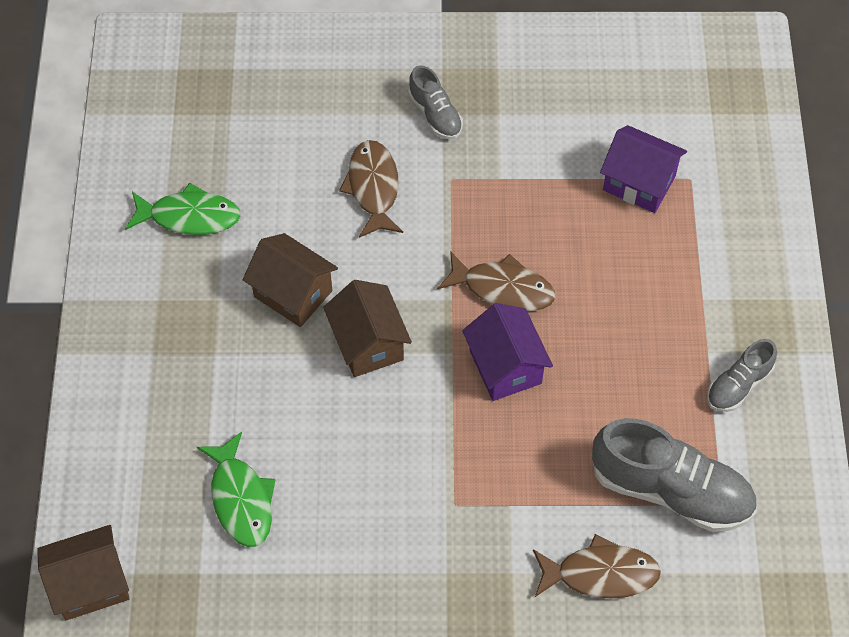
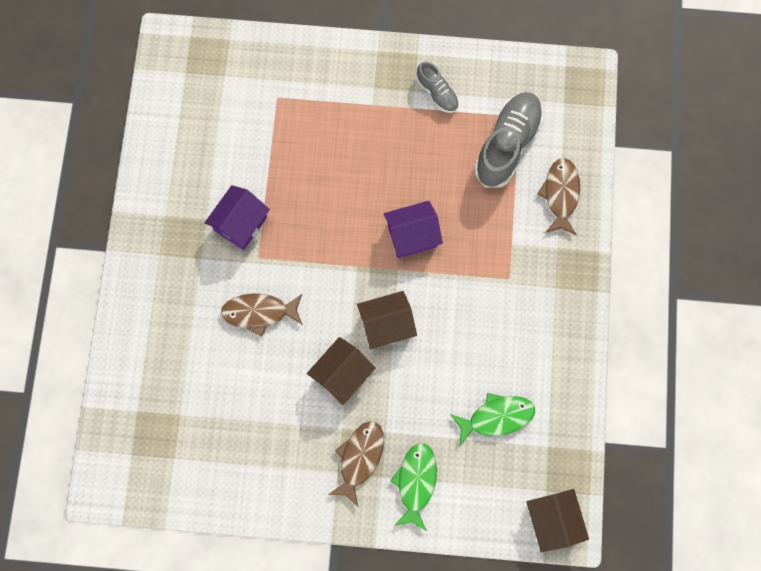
camera: 85 degrees left, 15 degrees up
(189, 216) = (269, 448): green fish -> green fish (416, 482)
(435, 114) = (201, 263): grey shoe -> none
(502, 288) = (351, 231): brown fish -> brown fish (359, 458)
(639, 183) = (277, 131): purple house -> purple house (240, 224)

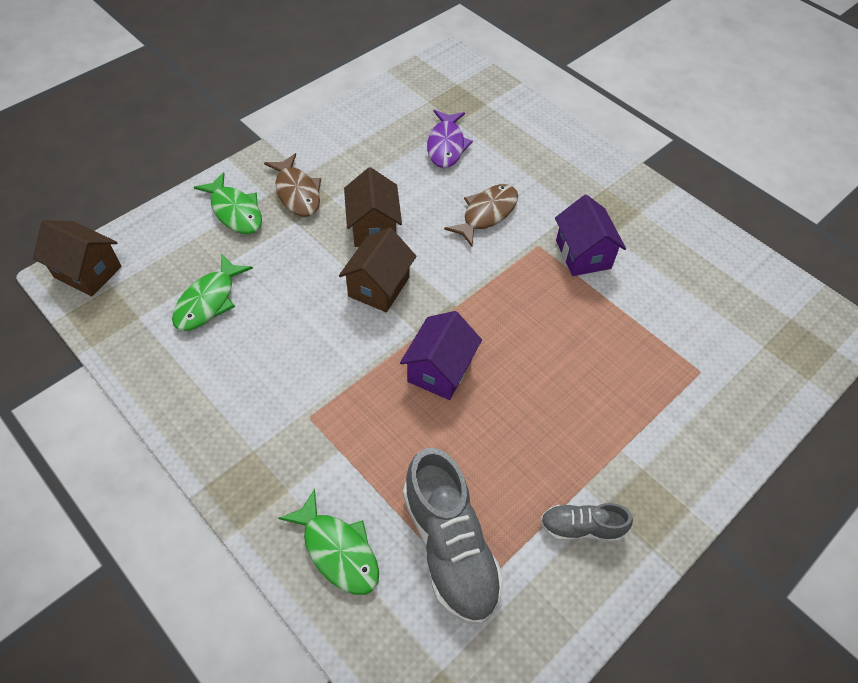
camera: 130 degrees right, 20 degrees down
(214, 399) = (446, 145): none -> purple fish
(560, 194) = (337, 550): brown fish -> green fish

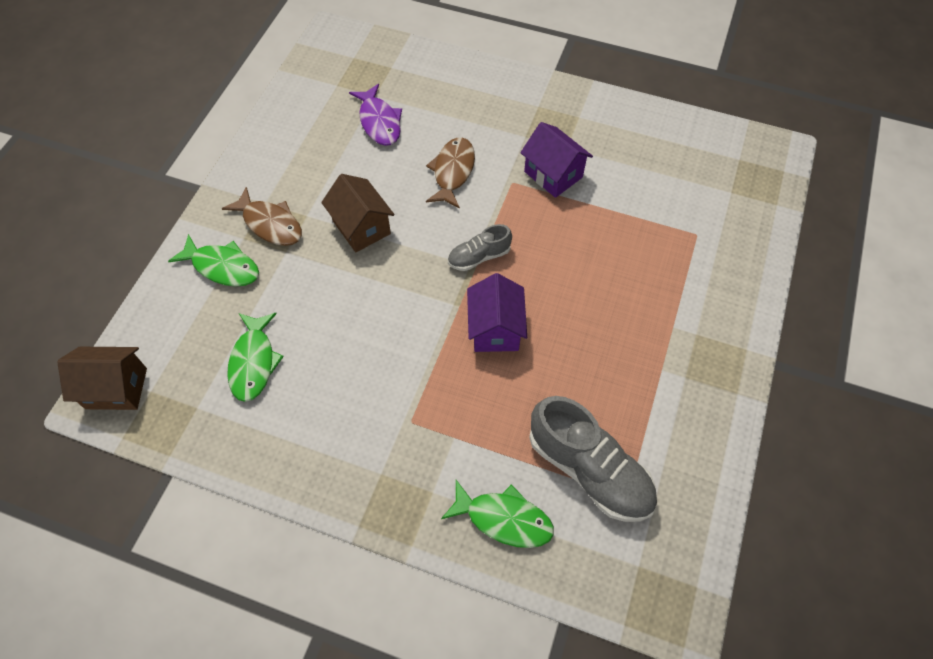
camera: 25 degrees left, 5 degrees up
(379, 287) = (399, 279): brown house -> none
(581, 528) = (678, 403): grey shoe -> grey shoe (479, 257)

